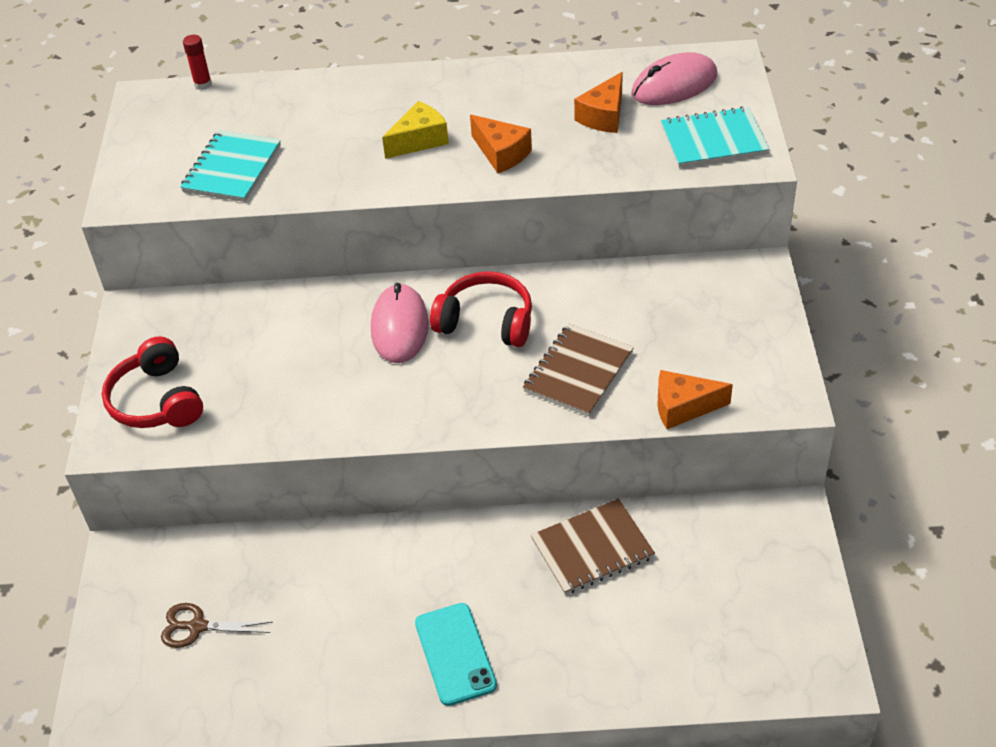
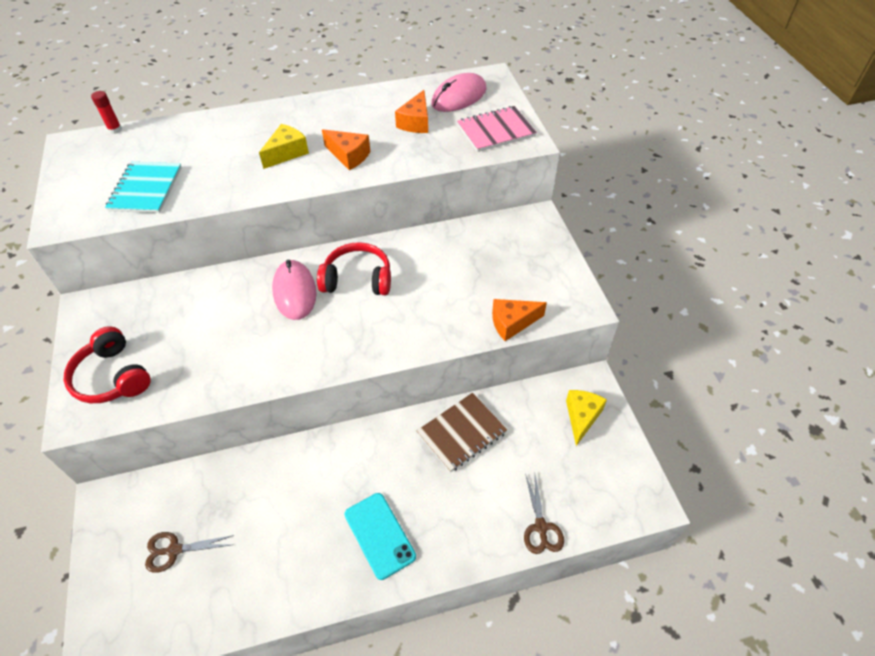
camera: 15 degrees left, 5 degrees up
(578, 372) = (432, 307): brown notebook -> none
(670, 681) = (541, 527): none -> brown scissors
(713, 140) = (496, 131): turquoise notebook -> pink notebook
(766, 555) = (581, 417): none -> yellow cheese

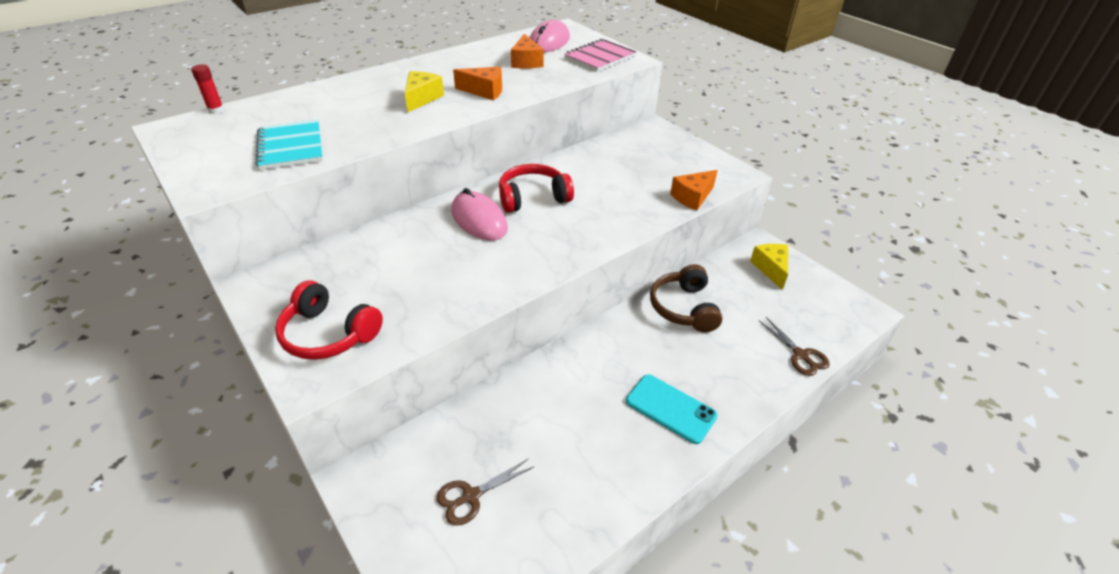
camera: 25 degrees left, 10 degrees down
(461, 433) = (683, 308): brown notebook -> brown headphones

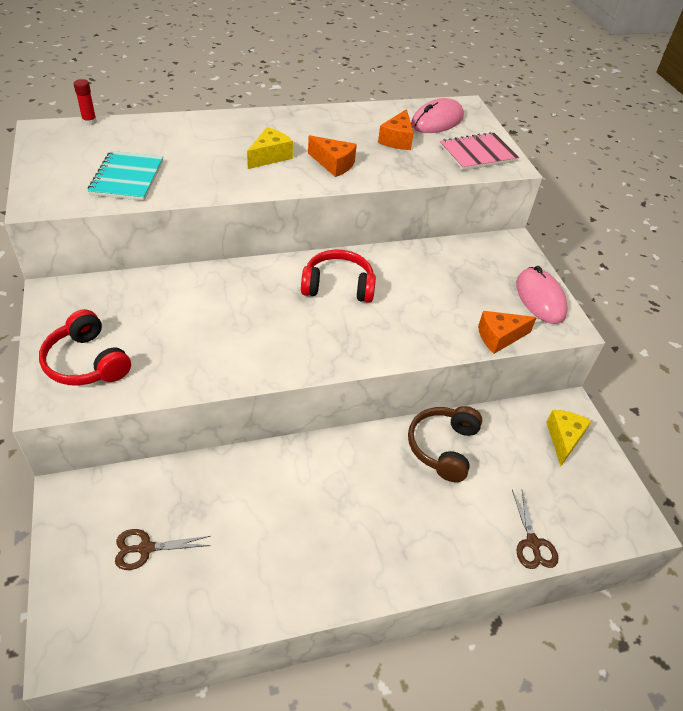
camera: 20 degrees right, 5 degrees up
(479, 220) = (274, 294): pink mouse -> pink mouse (540, 298)
(670, 408) = (365, 543): turquoise phone -> none

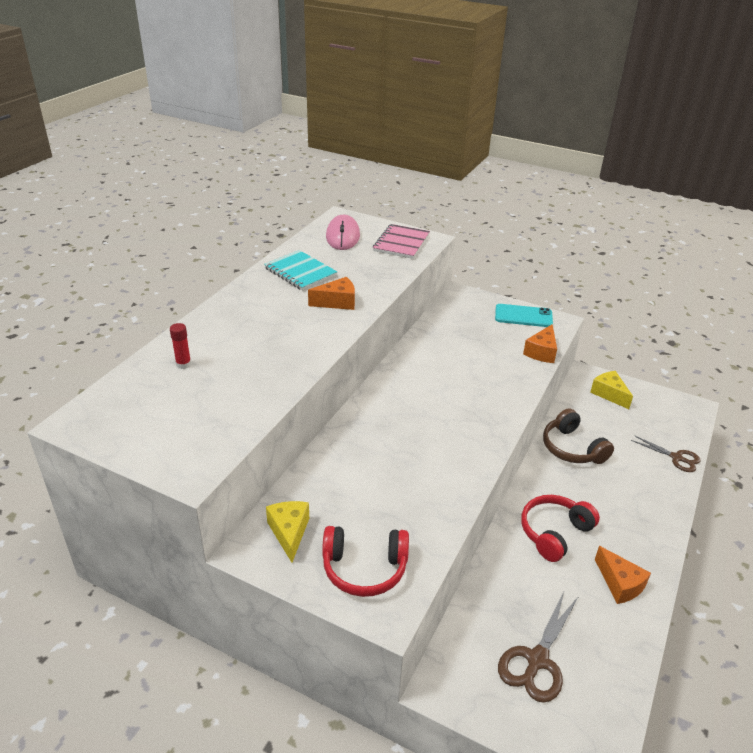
camera: 45 degrees left, 10 degrees down
(89, 122) = (101, 390): red glue stick -> red glue stick (183, 364)
(127, 178) = (222, 407): turquoise notebook -> turquoise notebook (300, 272)
(145, 548) = (537, 660): brown scissors -> brown scissors, size x1.53
(270, 156) = (289, 324): yellow cheese -> yellow cheese (289, 532)
(338, 286) = (420, 390): red headphones -> red headphones (554, 533)
(397, 140) = (343, 262): orange cheese -> orange cheese (620, 584)
(540, 298) = (523, 316): pink mouse -> turquoise phone

